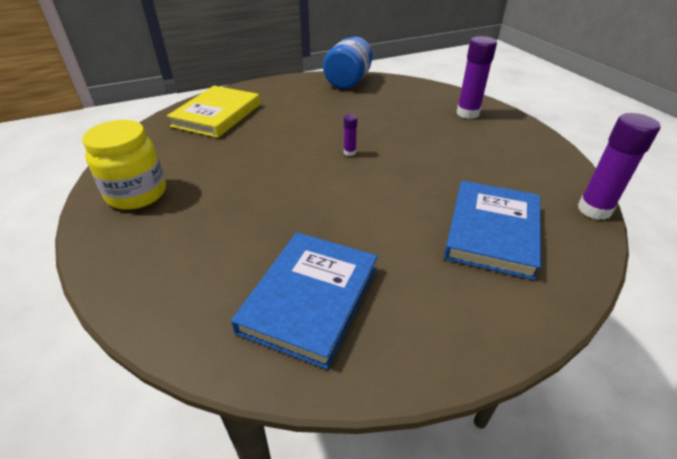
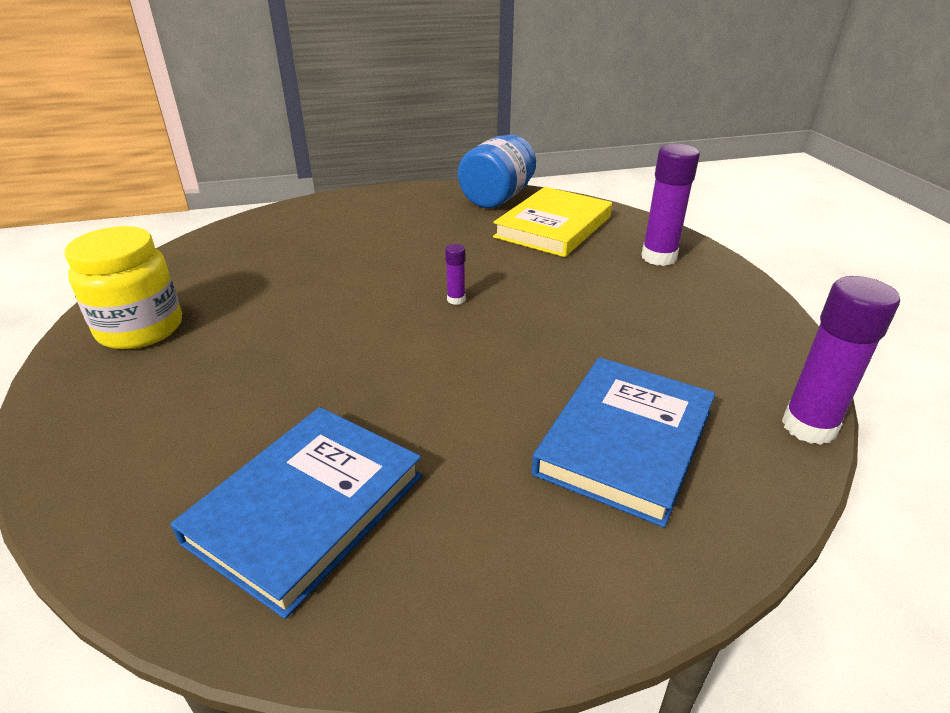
camera: 10 degrees right, 5 degrees down
(217, 115) = (293, 231): yellow book -> yellow book (553, 227)

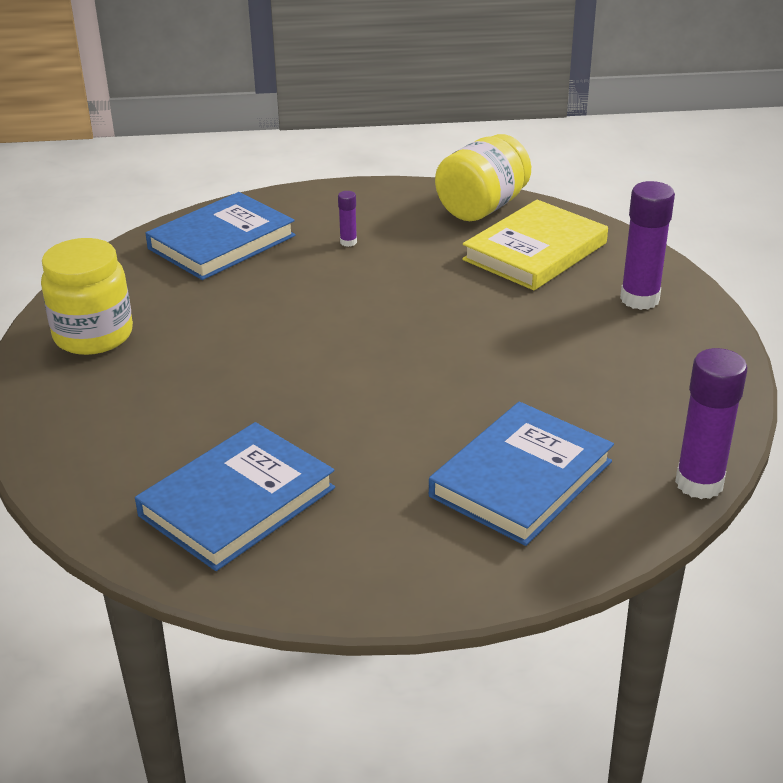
camera: 10 degrees right, 0 degrees up
(272, 237) = (221, 242): none -> blue book
(456, 299) = (403, 330): purple glue stick -> purple glue stick (348, 242)
(497, 198) = (482, 207): blue jar -> yellow jar

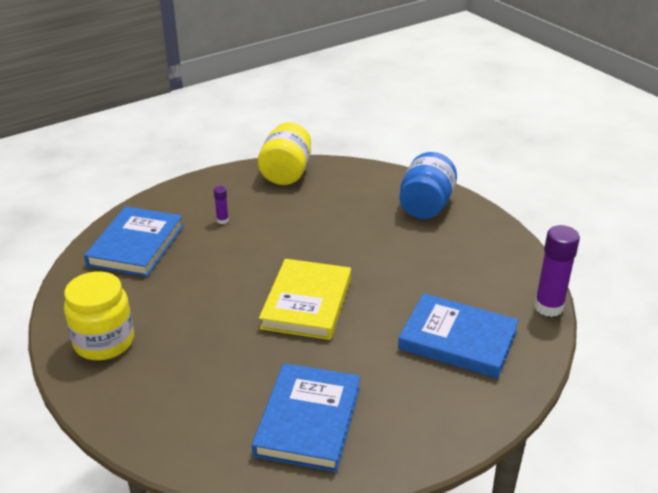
camera: 30 degrees left, 0 degrees up
(521, 479) = (458, 340): blue book -> blue book turned 75 degrees counterclockwise
(535, 251) = (342, 193): yellow book -> yellow book (307, 303)
(639, 299) = (426, 206): purple glue stick -> blue jar

